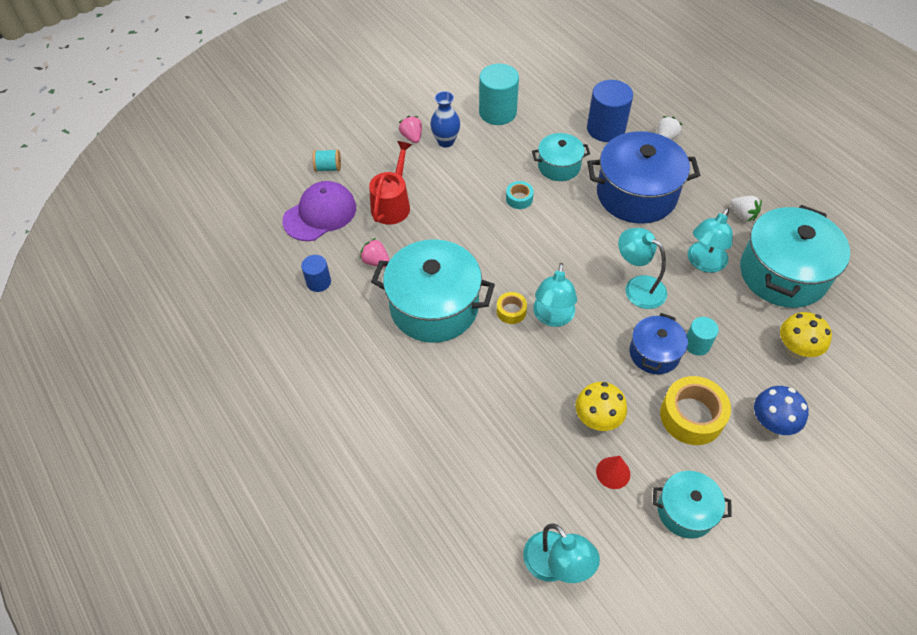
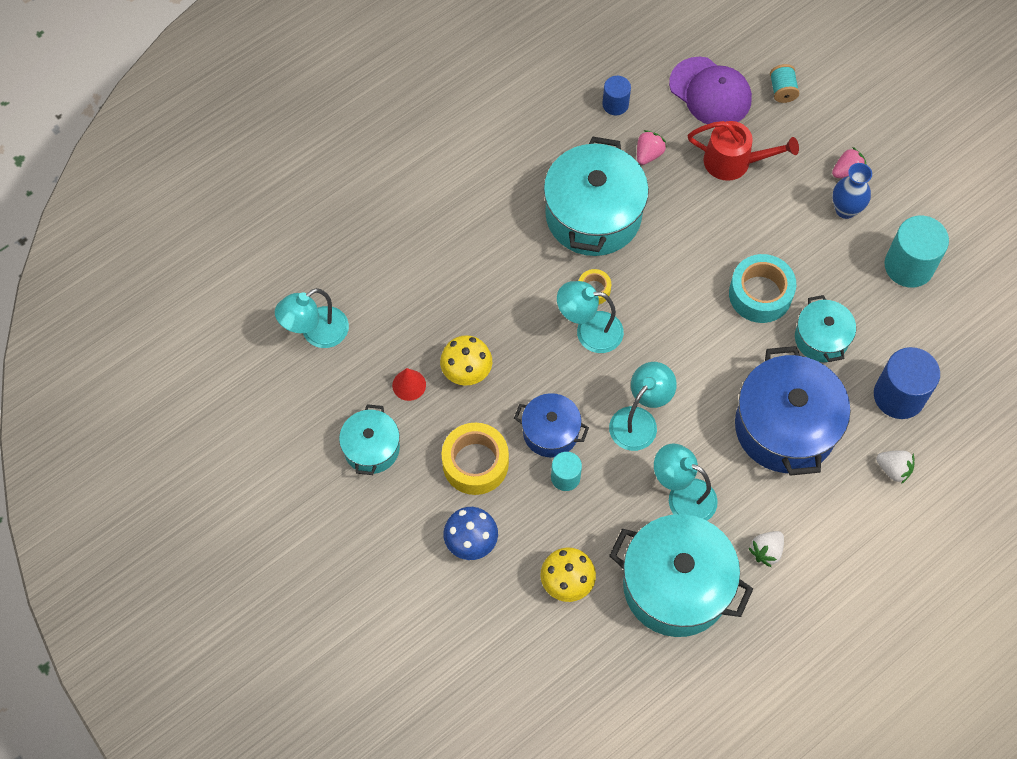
camera: 85 degrees right, 10 degrees up
(519, 199) = (760, 294): turquoise tape -> turquoise tape, size x1.91

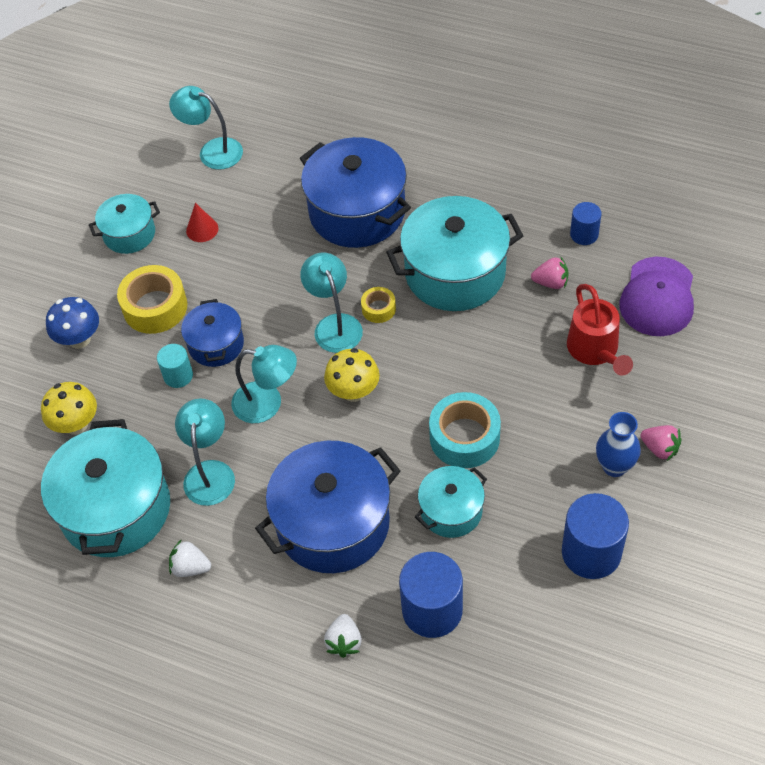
camera: 65 degrees right, 10 degrees down
(466, 372) = (238, 260): yellow mushroom -> yellow mushroom (353, 392)
(476, 253) = (357, 212): none -> blue pot
(782, 90) = (709, 352): turquoise spool -> none
(909, 266) = (591, 552): turquoise cylinder -> blue cylinder

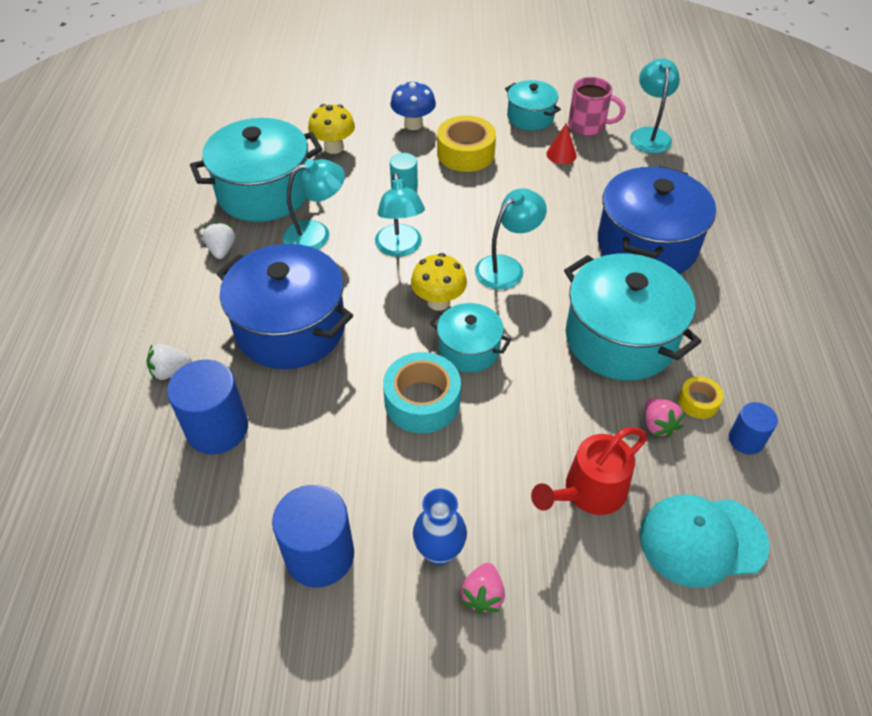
camera: 65 degrees right, 5 degrees down
(171, 192) = (588, 126): none -> pink mug
(216, 344) = (446, 199): blue pot -> none
(378, 309) = (542, 292): yellow tape -> yellow tape (698, 402)
(451, 511) = (332, 413): turquoise pot -> turquoise pot (469, 349)
(657, 297) = (702, 540): purple cap -> turquoise cap

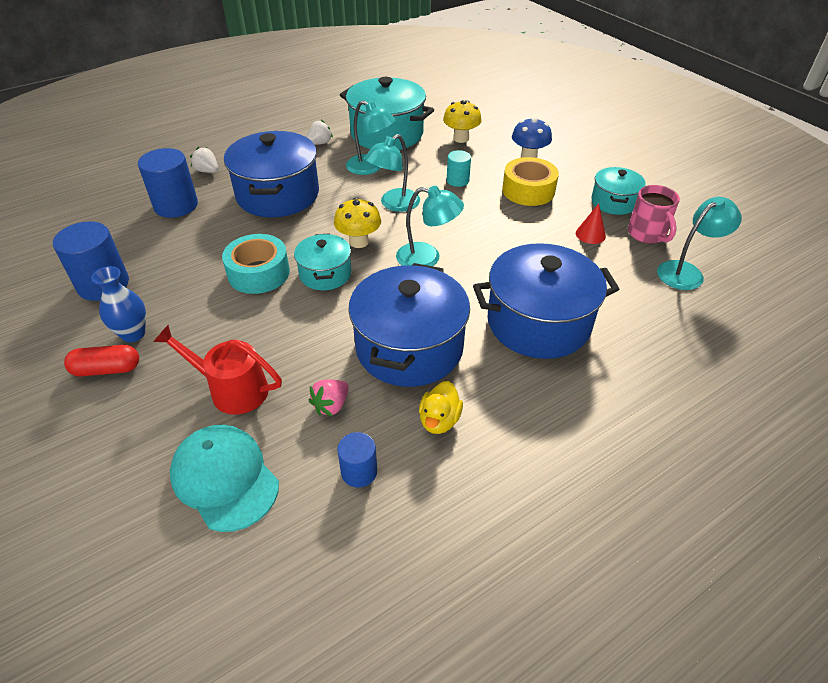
camera: 55 degrees right, 5 degrees down
(483, 595) = (107, 369): pink strawberry -> red capsule
(620, 338) = (409, 347): turquoise pot -> blue pot
(698, 402) = (378, 423): yellow tape -> none
(719, 362) = (439, 420): none -> yellow duck

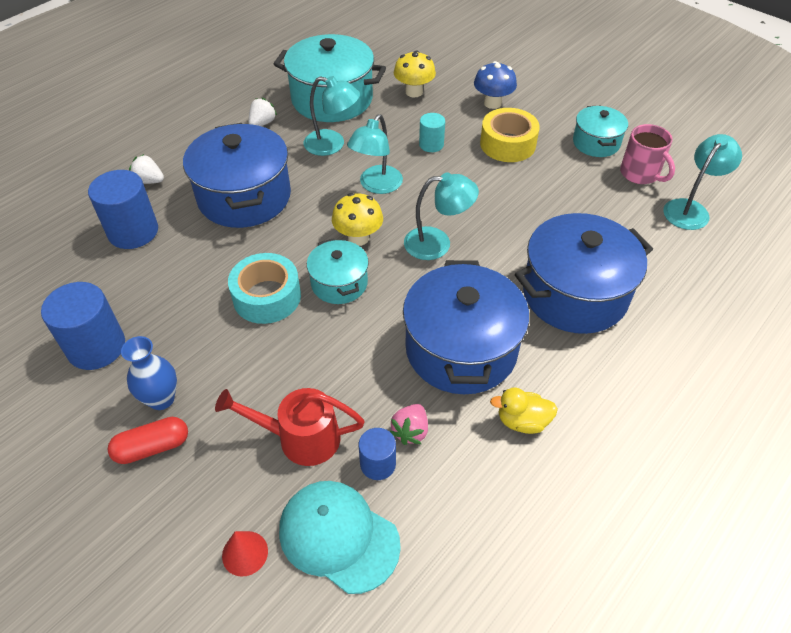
camera: 15 degrees left, 5 degrees up
(359, 472) = (468, 495): blue cylinder -> blue cylinder (378, 464)
(439, 420) = (522, 421): yellow duck -> yellow duck turned 90 degrees clockwise
(590, 234) = (587, 184): red cone -> red cone (245, 553)

